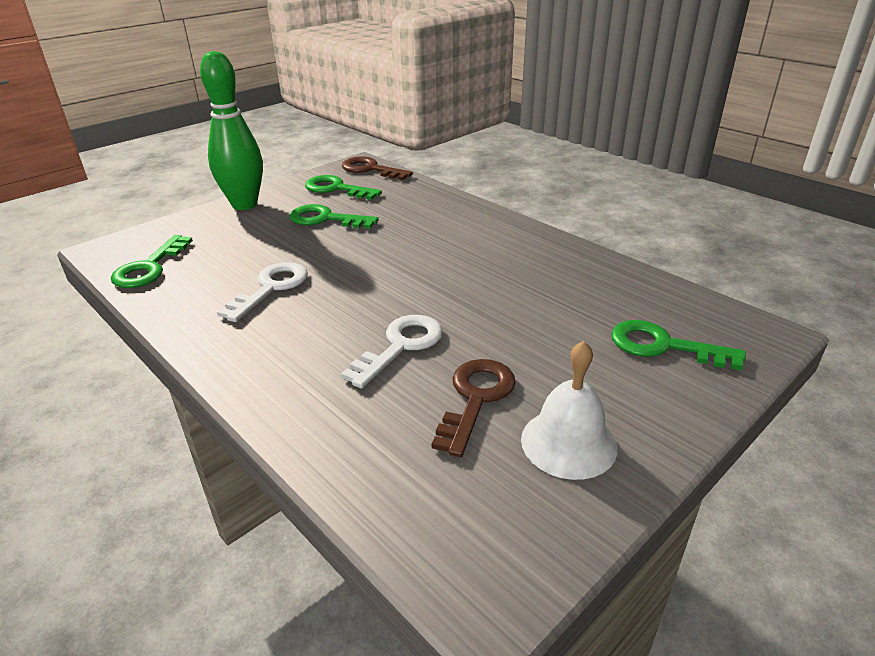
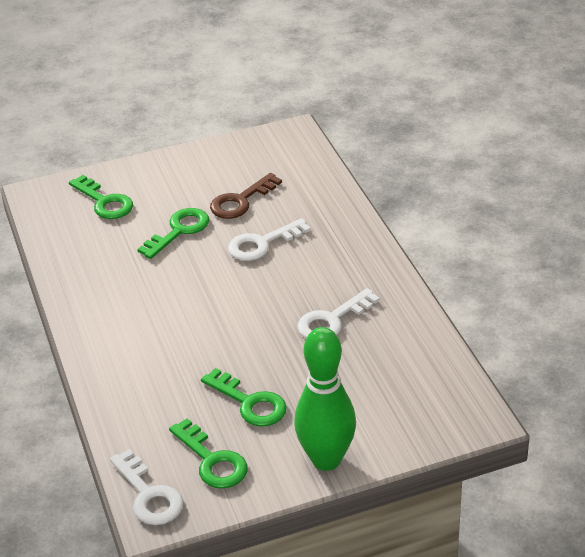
camera: 155 degrees left, 5 degrees up
(149, 268) = (433, 376): green key -> green key (179, 231)
(370, 169) = (149, 495): brown key -> white key
(568, 442) = (212, 170): white bell -> none

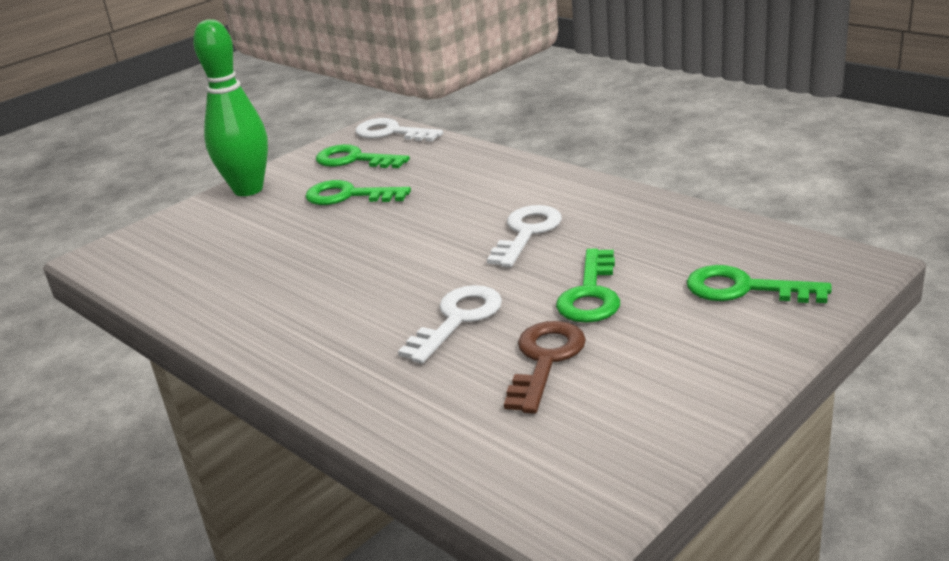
camera: 155 degrees right, 10 degrees down
(332, 320) = (301, 276): white key -> white key (526, 233)

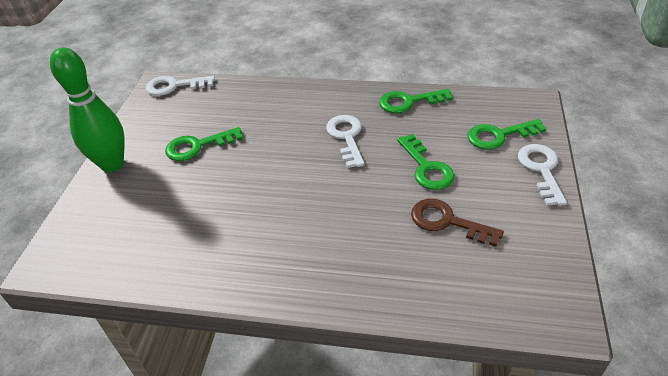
camera: 35 degrees left, 15 degrees up
(354, 160) = (170, 116): green key -> green key (408, 102)
(457, 319) = (369, 214): white key -> white key (541, 170)
(545, 360) = (447, 222): brown key -> brown key turned 45 degrees counterclockwise

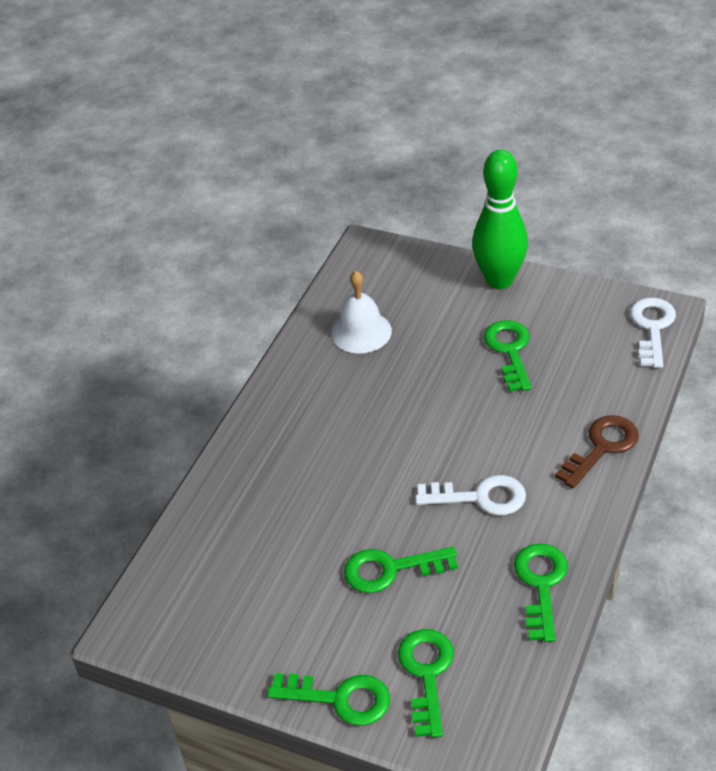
camera: 105 degrees right, 0 degrees up
(172, 240) = (361, 332): none -> white bell
(447, 222) = (292, 566): brown key -> brown key (602, 447)
(541, 170) = (340, 699): white key -> green key

